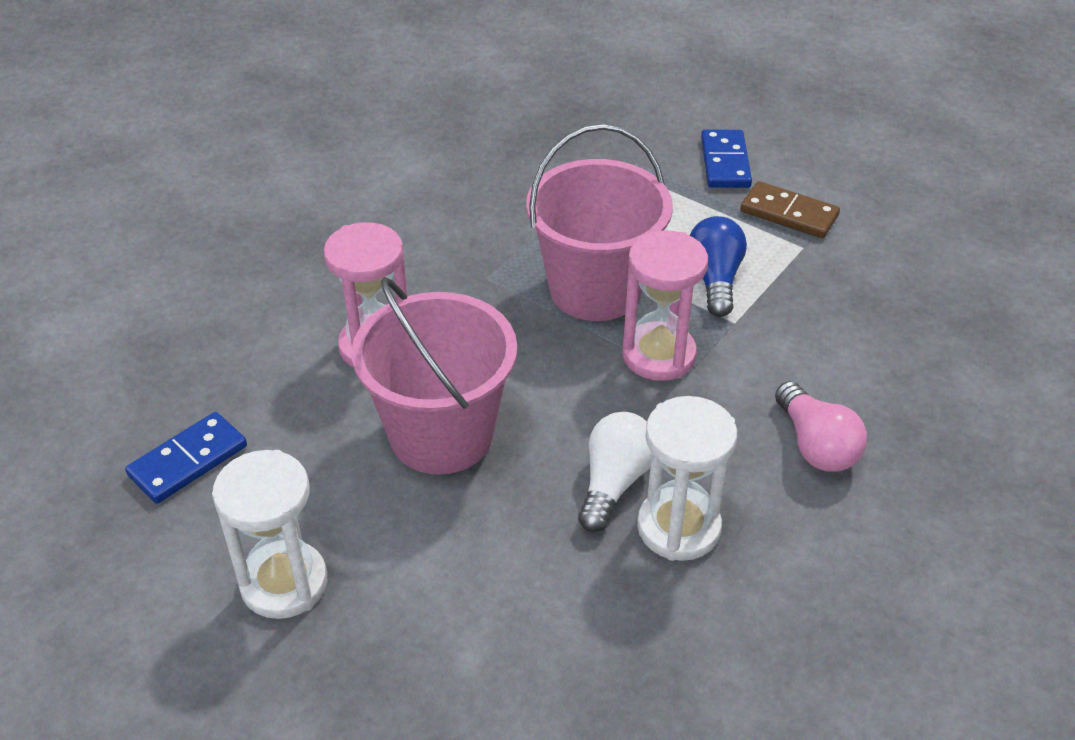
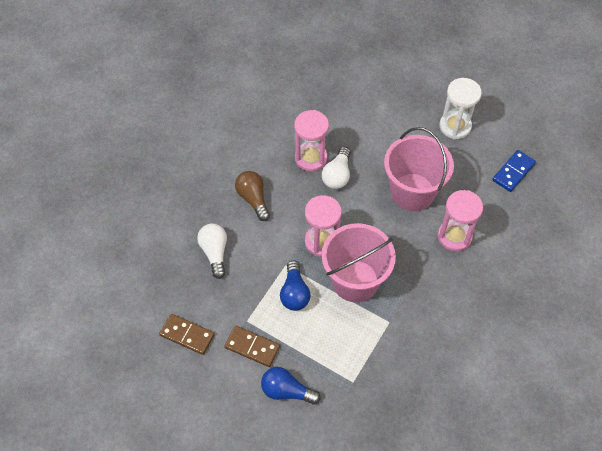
camera: 175 degrees right, 15 degrees up
(678, 527) = (311, 158): white hourglass -> pink hourglass
(725, 162) = (286, 391): blue domino -> blue light bulb
(815, 445) = (253, 199): pink light bulb -> brown light bulb
(885, 350) = (215, 253): none -> white light bulb
(910, 235) = (187, 335): none -> brown domino

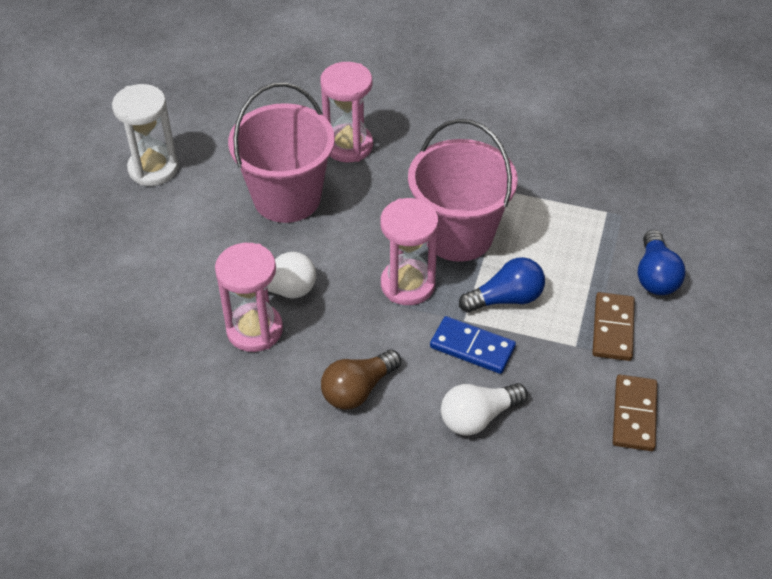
camera: 105 degrees left, 10 degrees down
(513, 172) = (224, 102): blue domino -> blue domino (472, 347)

